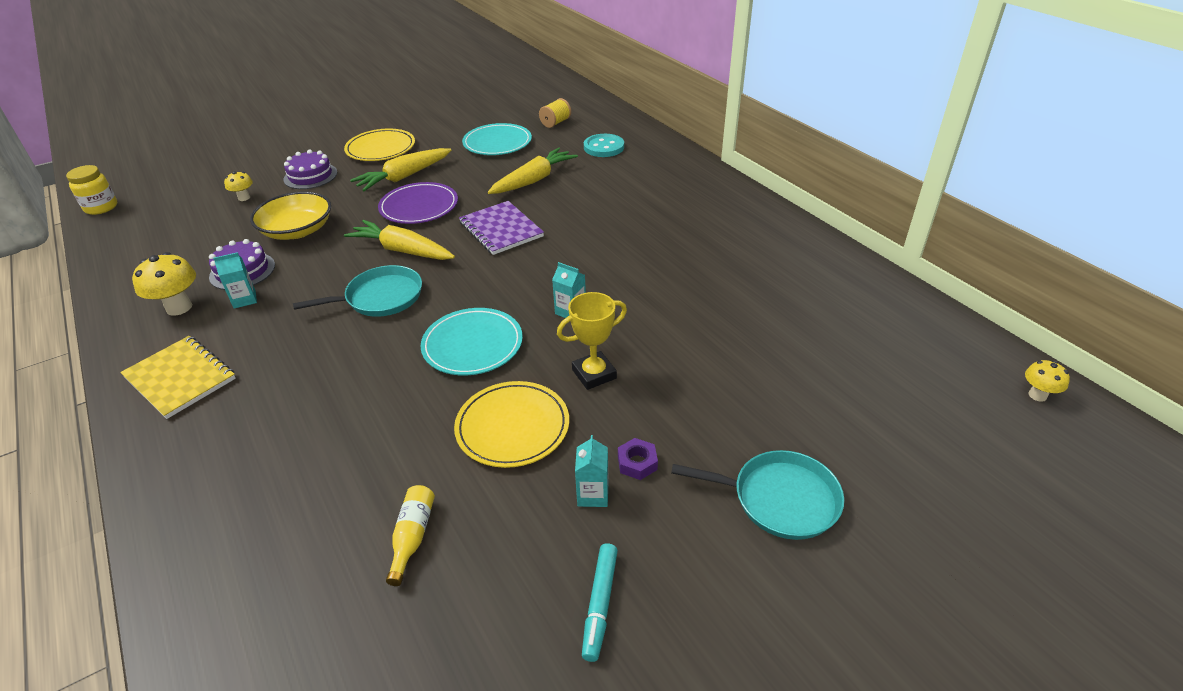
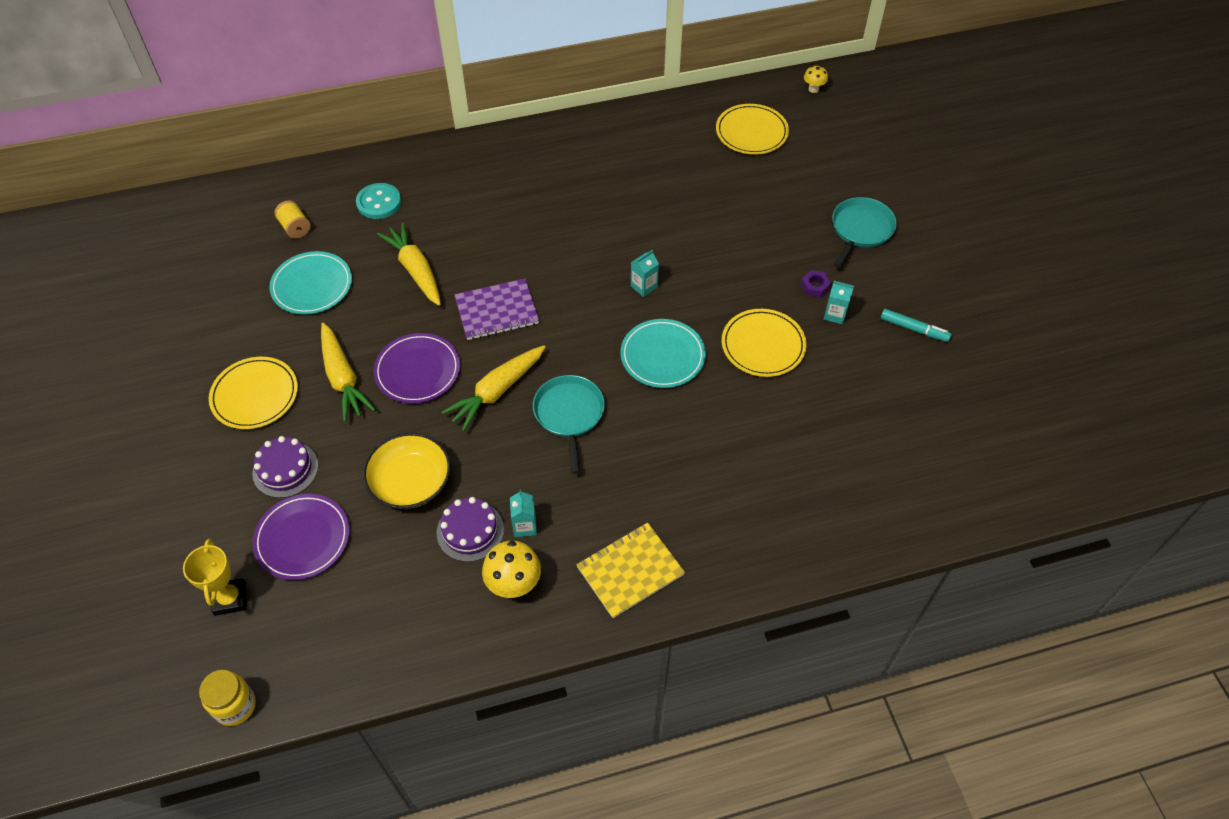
camera: 75 degrees left, 15 degrees up
(244, 198) = (302, 538): yellow mushroom -> purple plate
(413, 536) = (846, 413): yellow bottle -> none
(594, 374) = (723, 289): yellow trophy -> yellow trophy (230, 599)
(888, 349) = (751, 132): none -> yellow plate

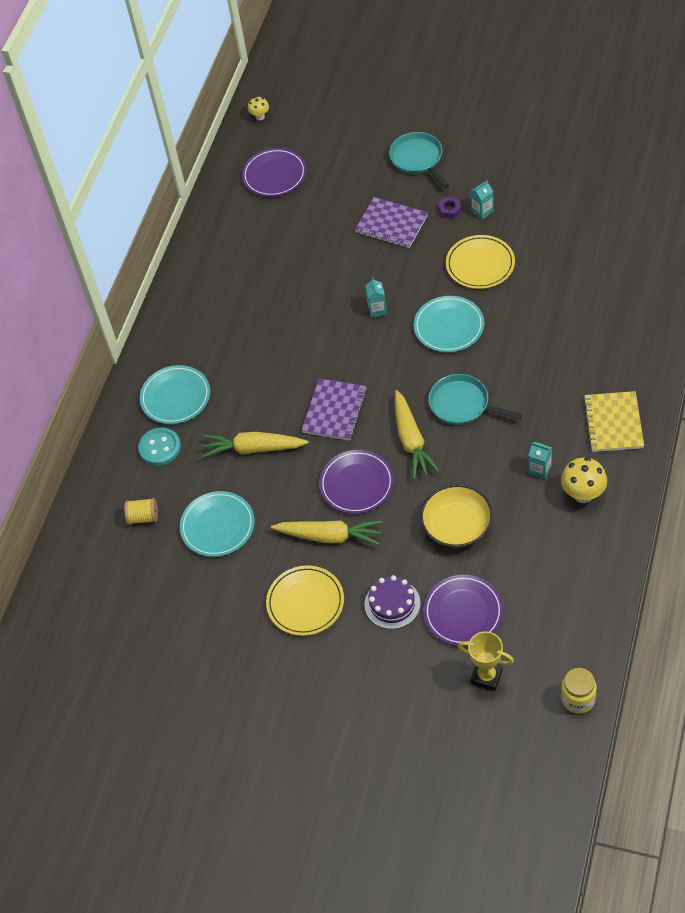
camera: 50 degrees left, 0 degrees up
(442, 186) = (175, 397): none -> turquoise plate
(470, 531) = (523, 504): purple cake -> none
(751, 132) = (274, 175): yellow plate -> purple plate
(760, 247) = (391, 224): none -> purple notebook
(914, 329) = (525, 175): turquoise marker -> none

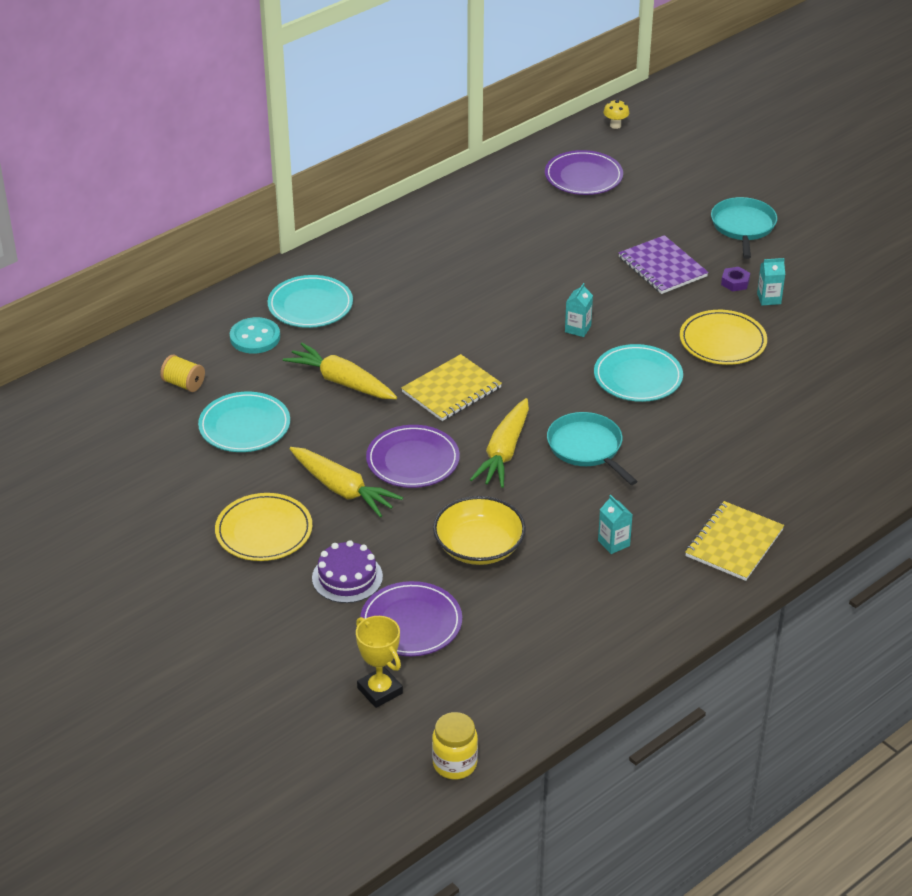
camera: 25 degrees right, 15 degrees down
(334, 411) = (451, 390): purple notebook -> yellow notebook
(583, 494) = (639, 588): yellow mushroom -> none

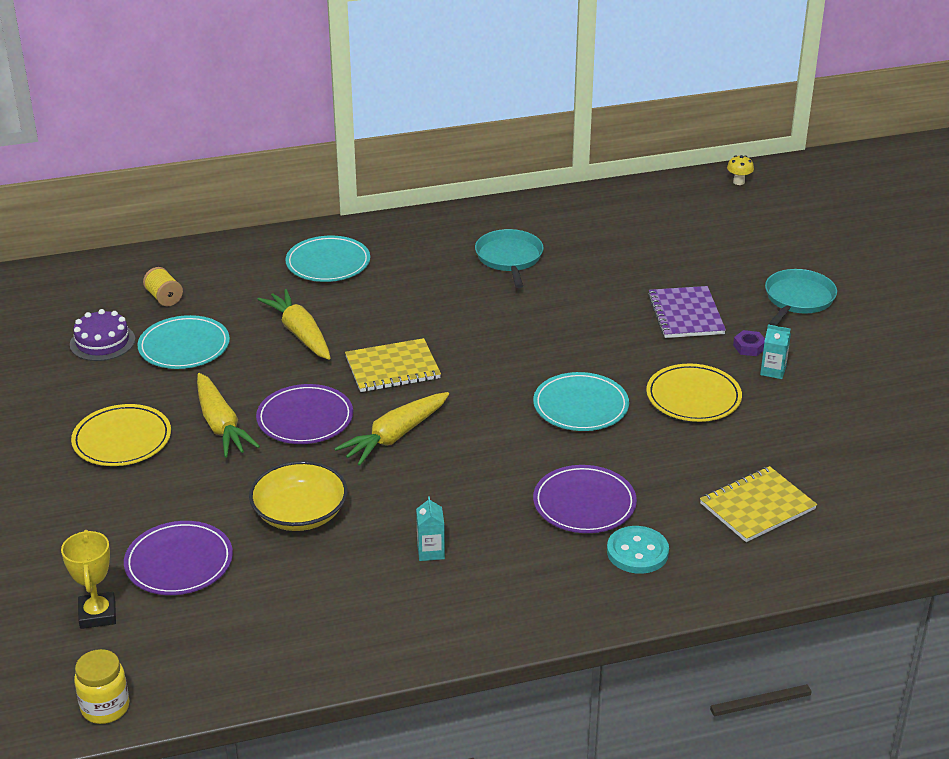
camera: 25 degrees right, 5 degrees down
(255, 337) = (257, 276): turquoise button -> turquoise button (637, 552)
(347, 577) = (158, 503): purple cake -> purple cake (102, 342)
(578, 329) = (557, 347): turquoise carton -> none
(583, 176) = (671, 218): purple plate -> purple plate (584, 503)
(587, 448) = (477, 455): turquoise pan -> turquoise pan (509, 258)
(734, 543) = (552, 590): yellow notebook -> yellow notebook (757, 506)

